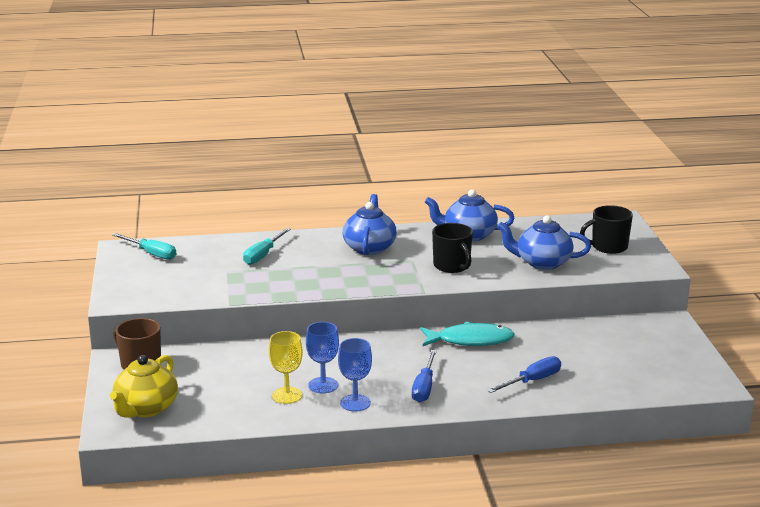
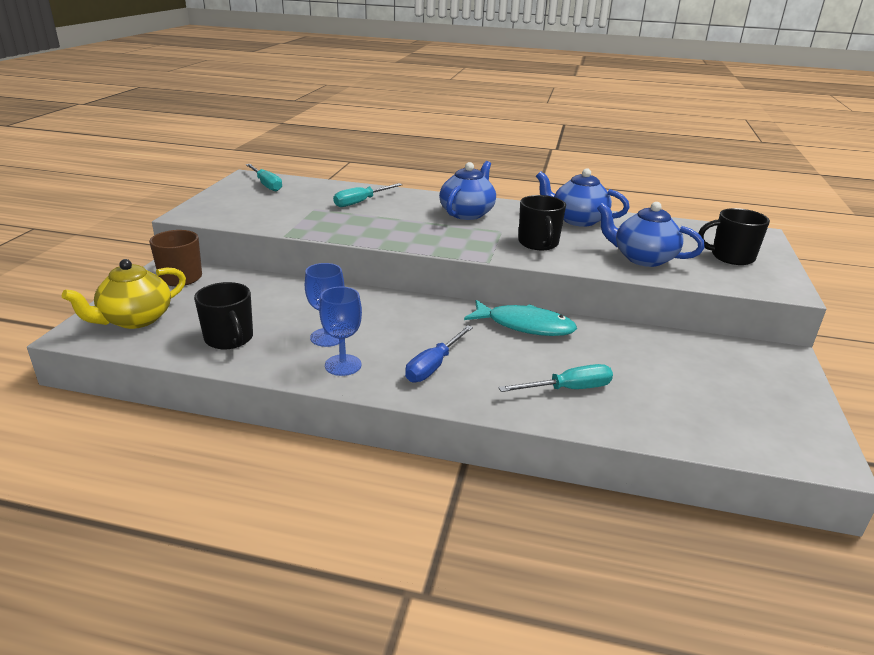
camera: 20 degrees right, 5 degrees up
(245, 405) = (229, 339): none -> black mug
(287, 395) = (280, 339): yellow goblet -> none
(532, 381) = (568, 389): blue screwdriver -> turquoise screwdriver

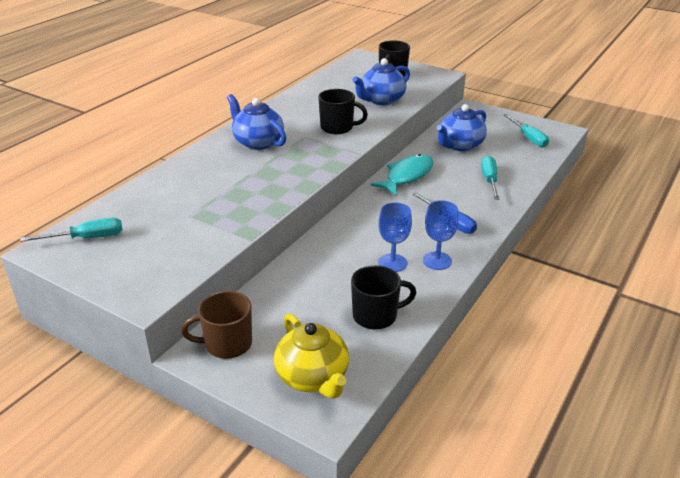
camera: 70 degrees left, 5 degrees up
(361, 202) = (191, 187): turquoise screwdriver -> turquoise screwdriver (528, 138)
(577, 220) = (302, 103): blue teapot -> blue teapot (459, 145)

